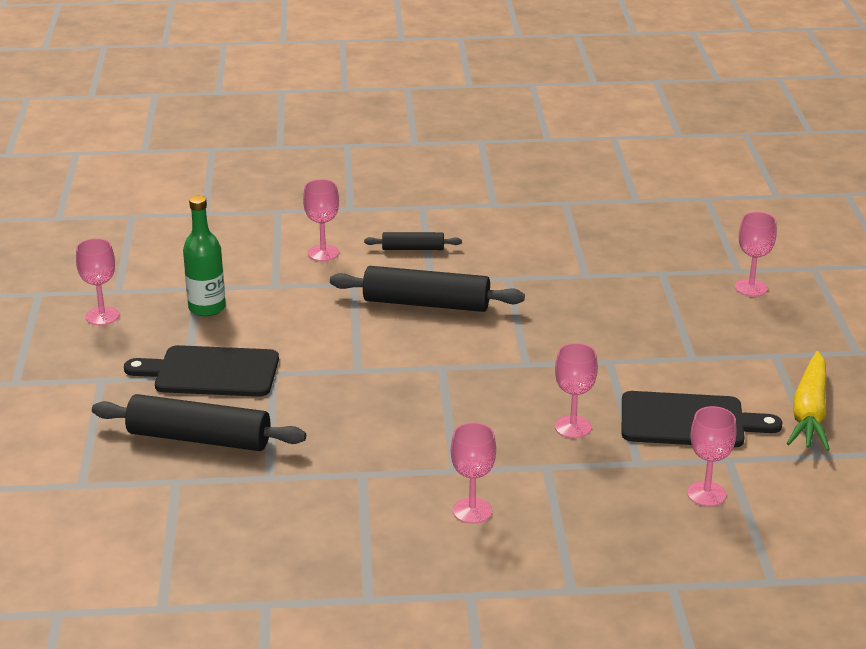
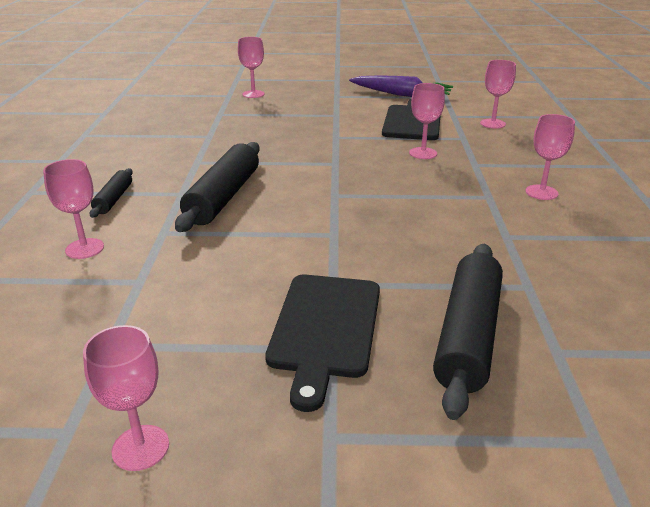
camera: 85 degrees left, 0 degrees up
(207, 308) = (167, 335): green bottle -> none
(809, 412) = (401, 94): yellow carrot -> purple carrot

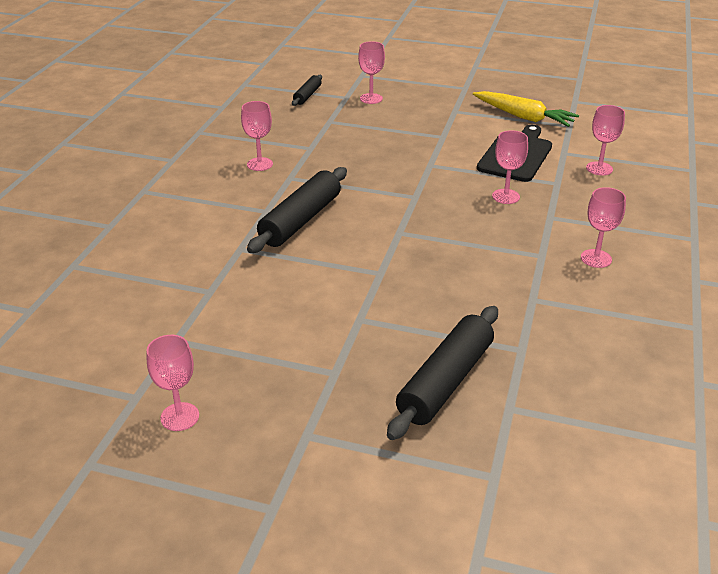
camera: 15 degrees right, 5 degrees up
(84, 248) = (175, 254): pink goblet -> pink goblet (260, 164)
(113, 199) = (208, 209): black rolling pin -> black rolling pin (307, 95)
(324, 329) = (336, 356): black cutting board -> none
(401, 94) = (523, 117): purple carrot -> yellow carrot

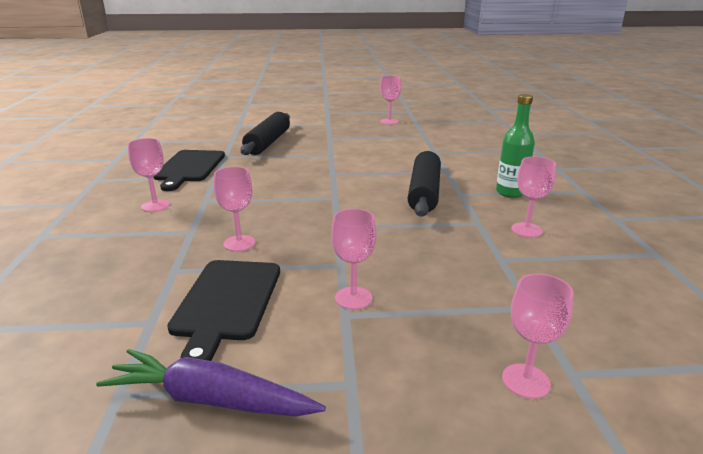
camera: 160 degrees right, 10 degrees down
(215, 203) = (510, 192): none -> green bottle
(307, 95) = (639, 360): black rolling pin -> none
(523, 117) = (210, 399): yellow carrot -> purple carrot
(572, 329) = (189, 168): none -> black cutting board
(599, 168) = (105, 303): pink goblet -> pink goblet (353, 298)

